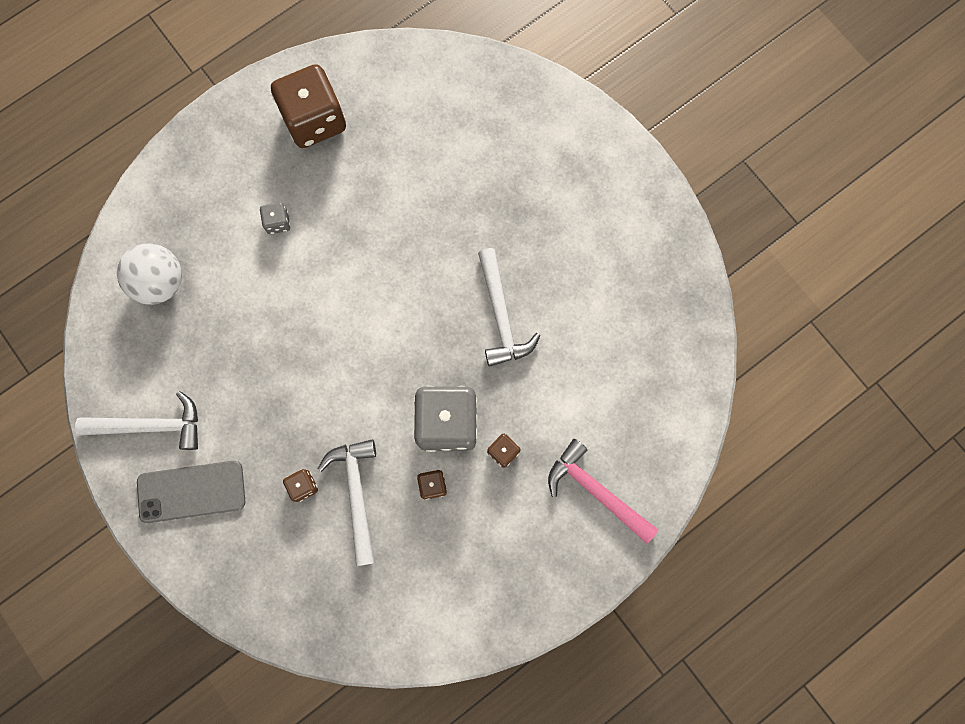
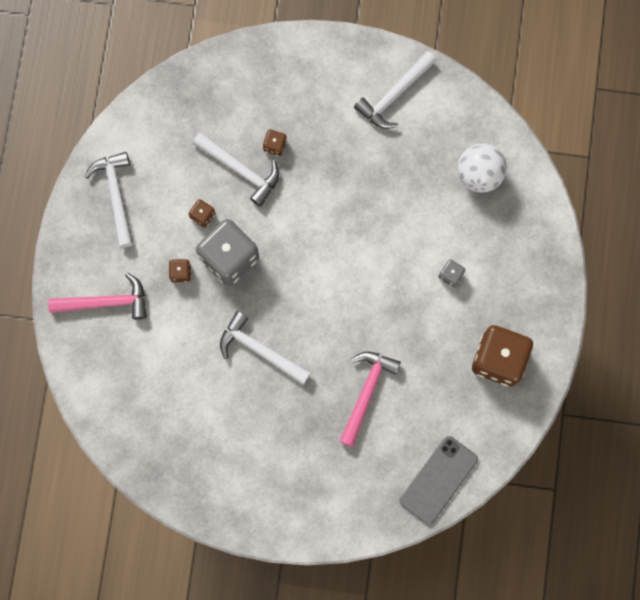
camera: 135 degrees right, 0 degrees up
(191, 491) = (333, 84): grey phone -> grey phone (438, 480)
(448, 196) = (366, 393): none -> pink hammer
(492, 584) = (116, 195): none -> white hammer

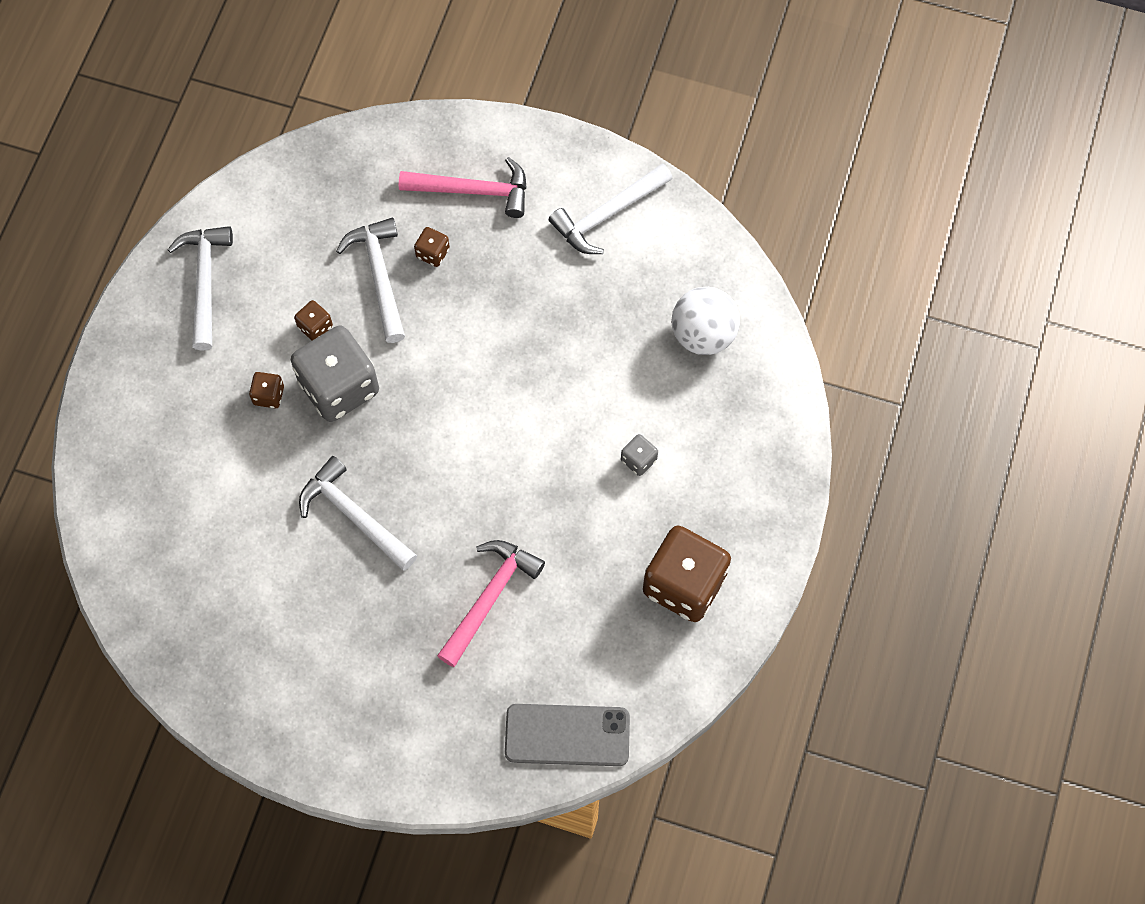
camera: 10 degrees right, 10 degrees down
(105, 302) = (158, 417): pink hammer -> pink hammer (473, 191)
(240, 170) = (379, 276): white hammer -> white hammer turned 150 degrees counterclockwise
(438, 480) = (567, 735): grey phone -> grey phone turned 45 degrees clockwise

